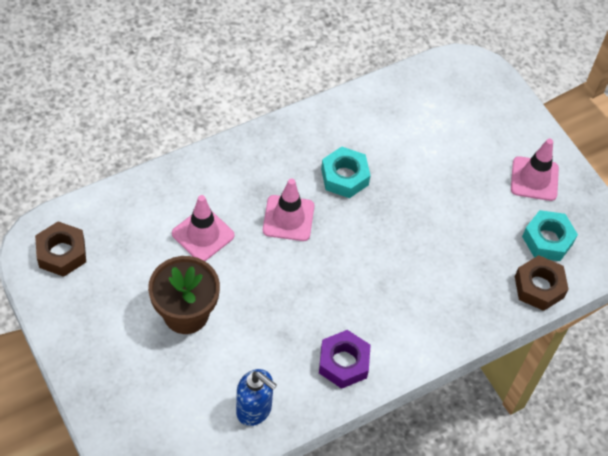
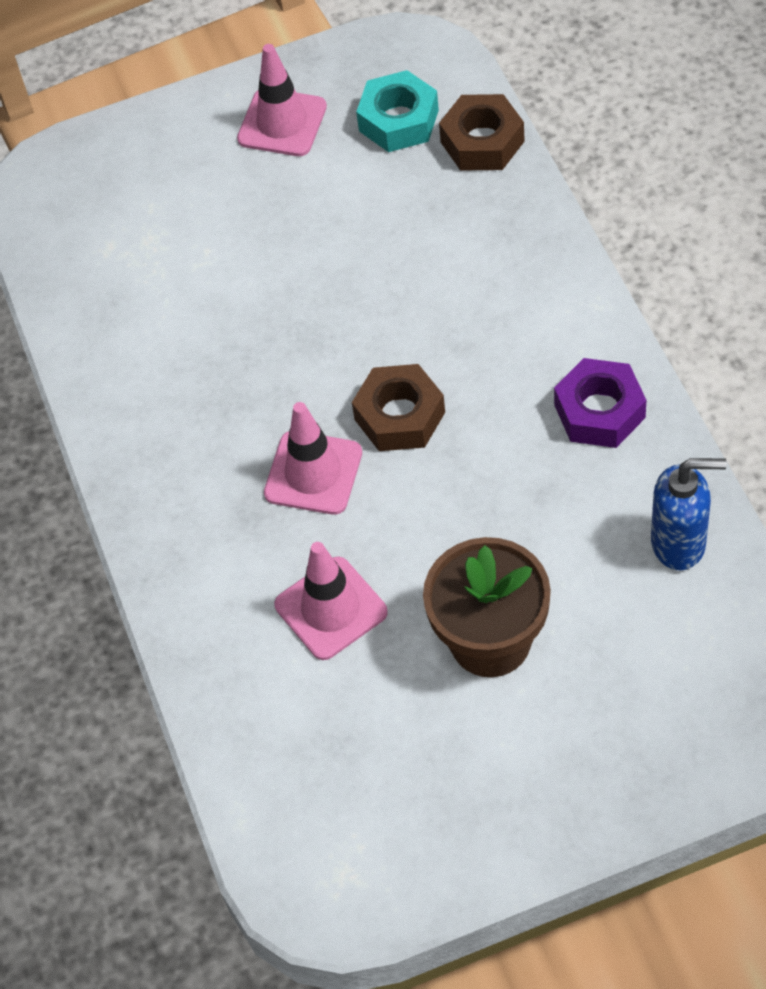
camera: 70 degrees left, 0 degrees up
(62, 253) = (344, 850): brown nut -> brown nut (399, 416)
(254, 410) = (679, 543): blue soap dispenser -> blue soap dispenser turned 45 degrees clockwise
(344, 177) = (239, 383): turquoise nut -> none

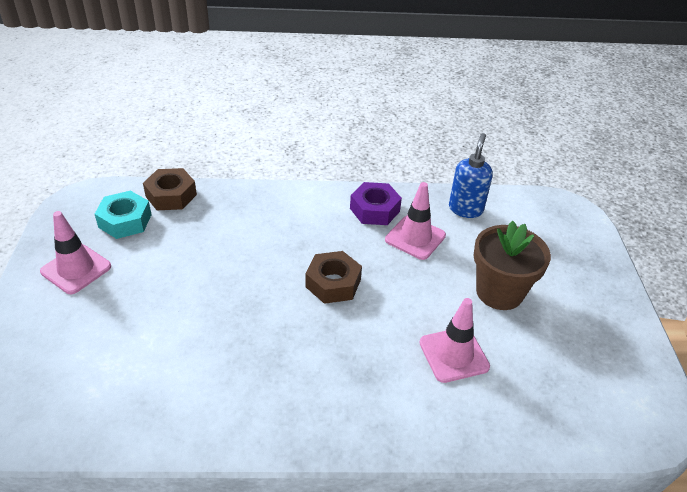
camera: 80 degrees left, 15 degrees down
(313, 473) = (352, 334): pink traffic cone -> pink traffic cone (415, 238)

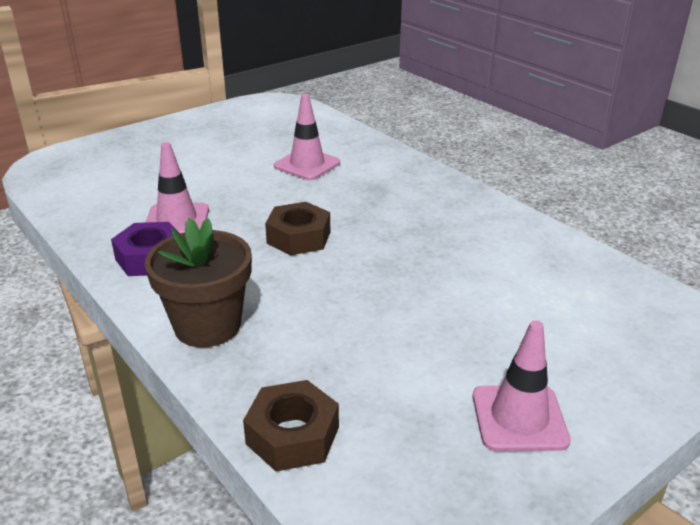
camera: 125 degrees left, 10 degrees down
(125, 221) = (394, 442): turquoise nut -> none
(465, 209) = (95, 210): blue soap dispenser -> none
(499, 292) = (211, 166): brown flower pot -> brown flower pot (207, 326)

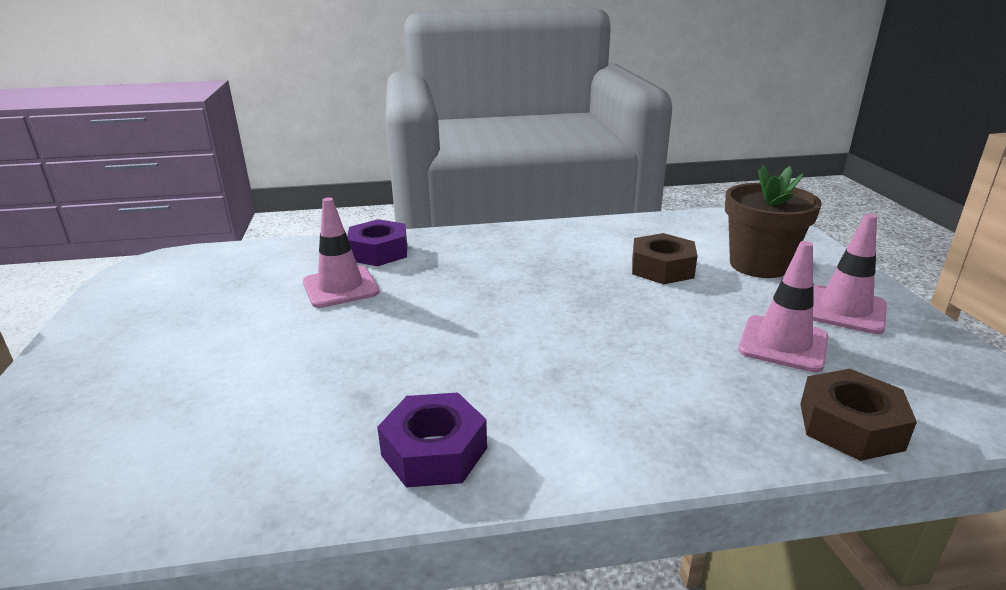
camera: 60 degrees left, 5 degrees down
(177, 220) = (359, 407): pink traffic cone -> pink traffic cone (783, 344)
(207, 326) = (630, 437): brown flower pot -> brown flower pot (759, 265)
(298, 237) = (493, 332): brown nut -> brown nut (662, 268)
(372, 158) = (379, 252): none -> purple nut

